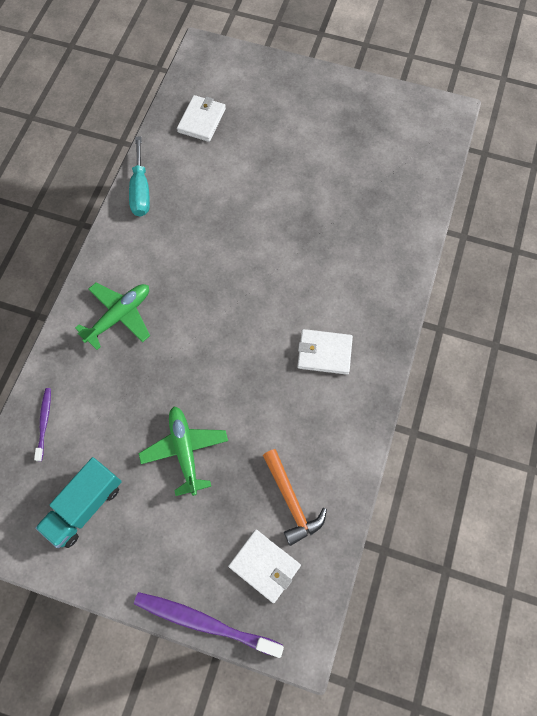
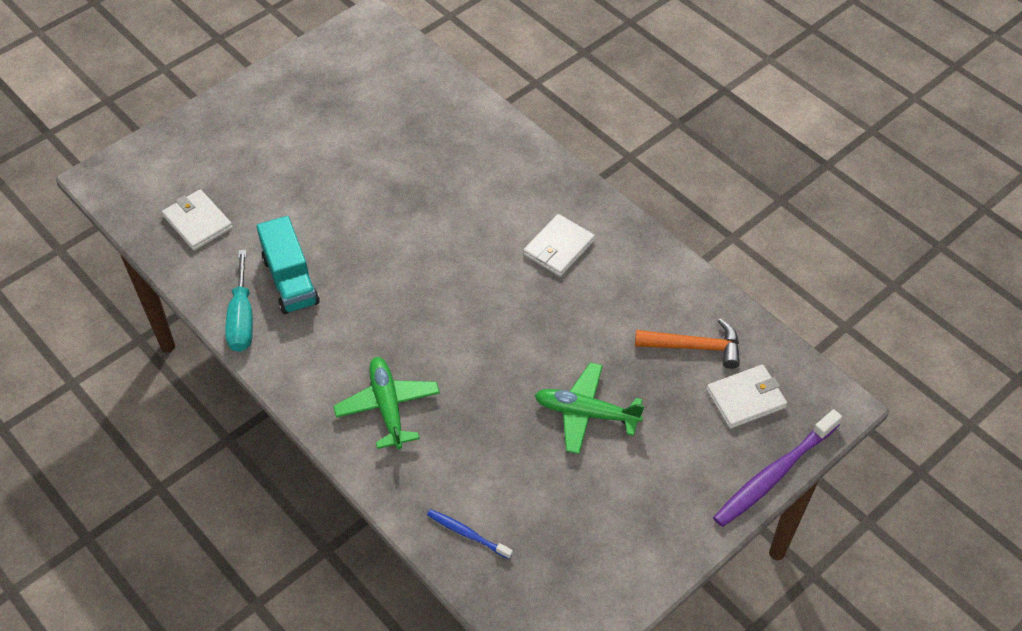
camera: 60 degrees left, 15 degrees down
(44, 422) = (467, 533): purple toothbrush -> blue toothbrush
(84, 506) = (590, 533): turquoise truck -> turquoise truck (290, 280)
(141, 190) = (242, 318): turquoise screwdriver -> turquoise screwdriver turned 60 degrees clockwise

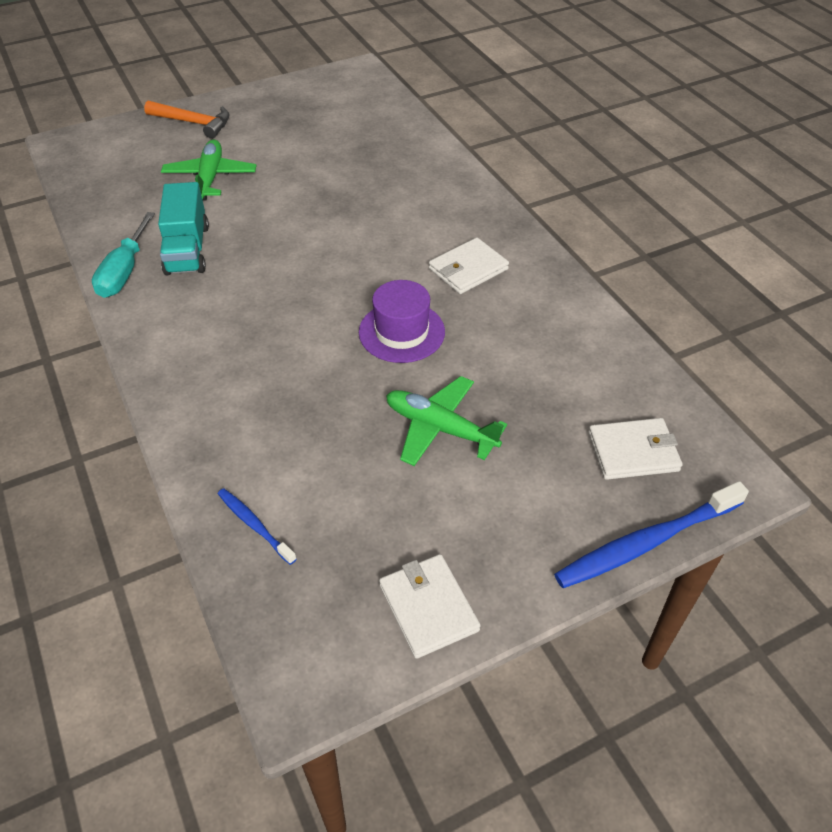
camera: 15 degrees right, 5 degrees down
(198, 222) = (127, 189): white wallet -> white wallet (428, 607)
(388, 407) = (228, 378): green plane -> green plane (210, 178)
(522, 327) = (401, 332): none -> purple hat
(694, 347) = (587, 387): orange hammer -> orange hammer (193, 123)
(773, 475) = (645, 543): purple toothbrush -> blue toothbrush

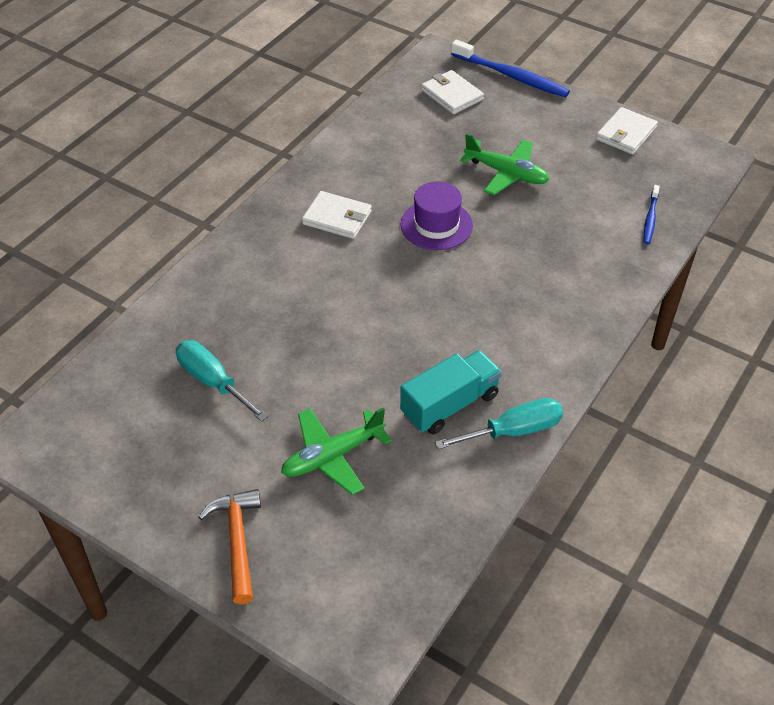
camera: 120 degrees left, 0 degrees up
(335, 148) = (213, 381): none -> turquoise screwdriver
(440, 428) = (506, 173): green plane -> green plane turned 60 degrees counterclockwise

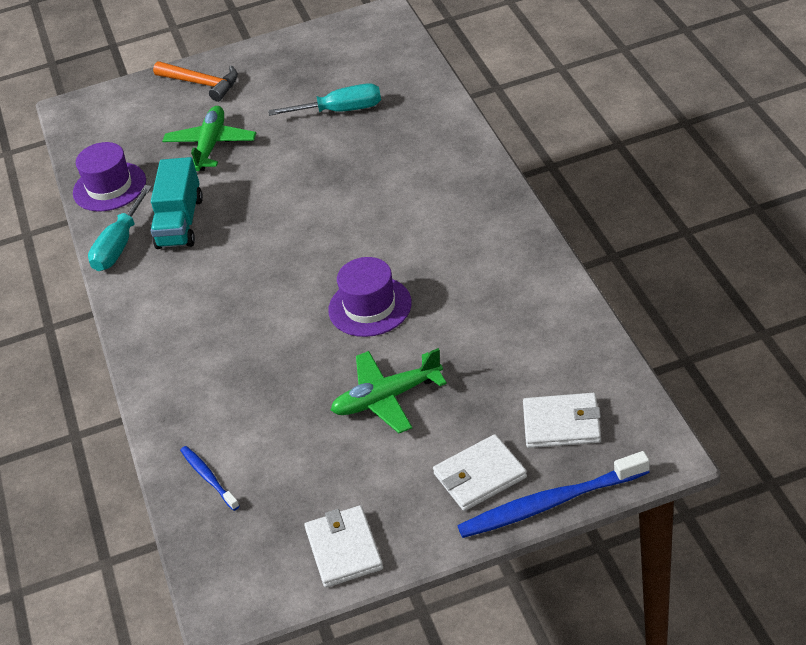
camera: 135 degrees right, 5 degrees down
(337, 218) = (448, 243): white wallet -> white wallet (479, 476)
(451, 502) = (109, 187): none -> purple hat

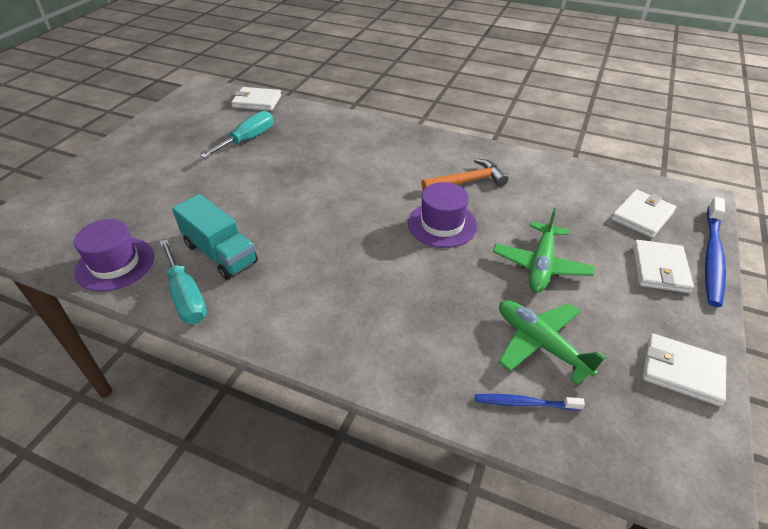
camera: 55 degrees left, 0 degrees up
(201, 83) = (109, 168): orange hammer -> orange hammer (467, 182)
(211, 146) = (174, 198): green plane -> green plane (540, 344)
(410, 62) = (257, 101): none -> white wallet

